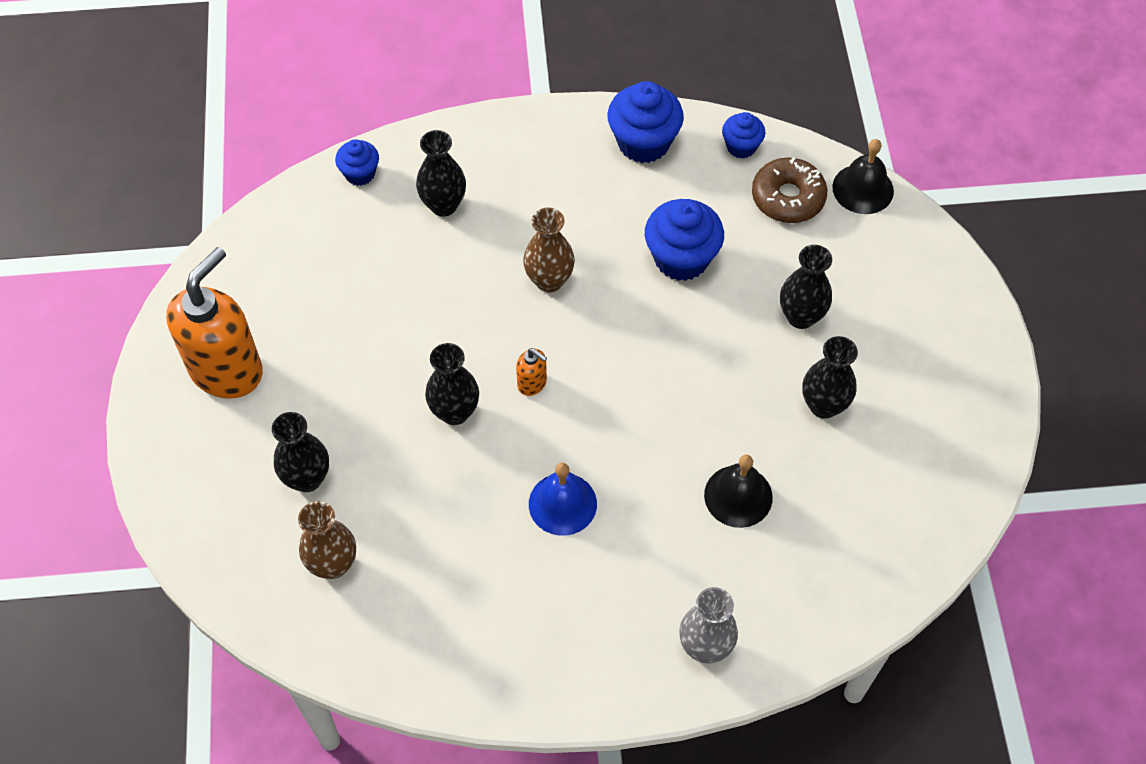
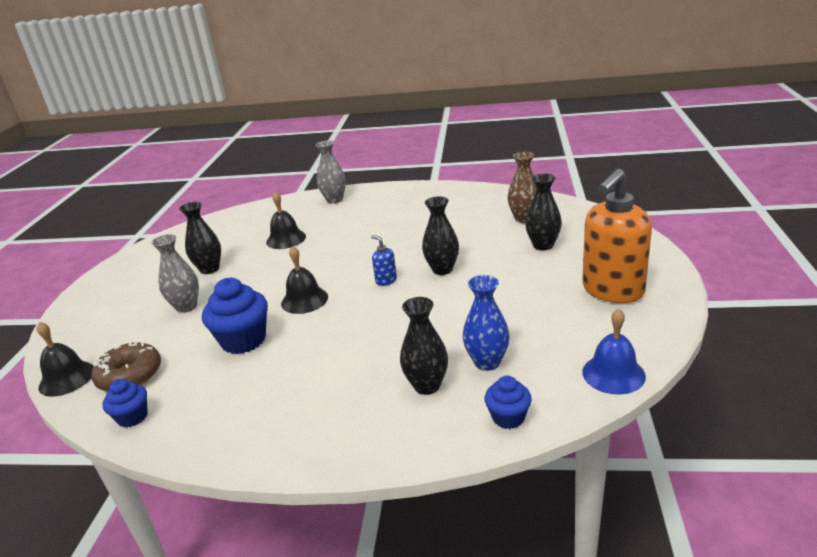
camera: 165 degrees left, 30 degrees down
(382, 240) = (487, 362): none -> blue vase
(532, 383) = (386, 280): orange soap dispenser -> blue soap dispenser
(549, 280) = (352, 331): brown vase -> none
(562, 504) = (386, 237): blue bell -> blue bell (613, 374)
(635, 337) = (304, 300): none -> black bell
(643, 142) = (217, 427): blue cupcake -> none
(801, 316) = (186, 307): black vase -> grey vase

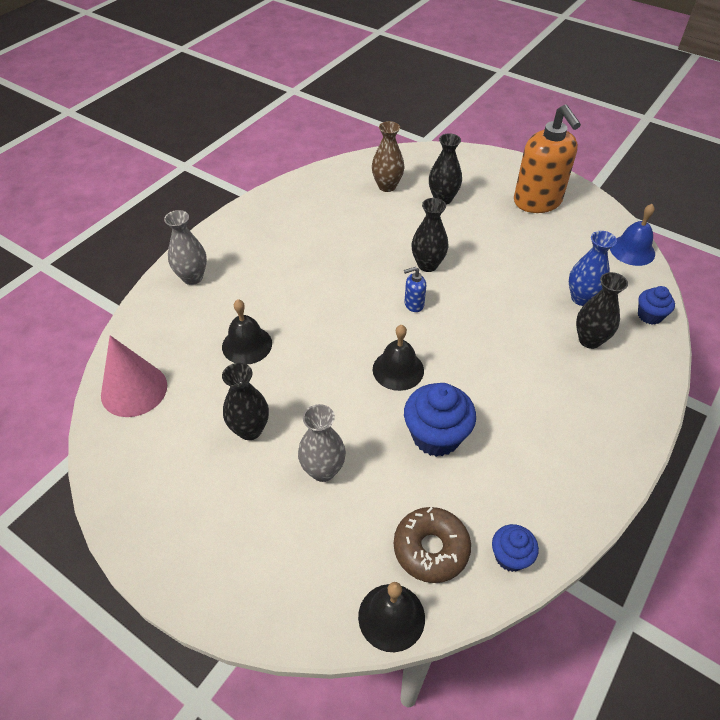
camera: 65 degrees left, 20 degrees up
(222, 224) = (134, 390): none -> pink cone

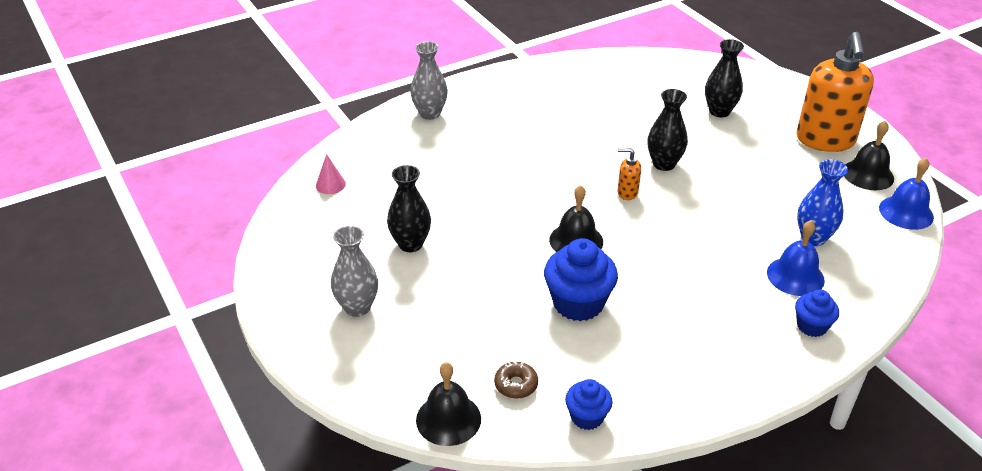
camera: 25 degrees right, 10 degrees down
(134, 390) = (330, 184): pink cone -> pink cone, size x0.48
(247, 345) = (447, 179): black bell -> black bell (868, 174)
(323, 470) = (456, 294): grey vase -> grey vase (357, 307)
(387, 186) = (667, 86): brown vase -> none
(413, 304) = (627, 193): blue soap dispenser -> orange soap dispenser
(431, 549) = (516, 385): brown donut -> brown donut, size x0.57
(589, 340) = (795, 276): black vase -> blue bell
(649, 316) = (881, 275): blue cupcake -> blue cupcake (811, 326)

